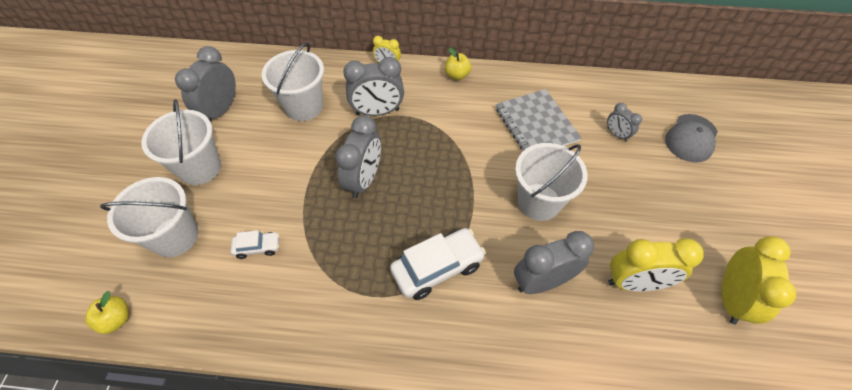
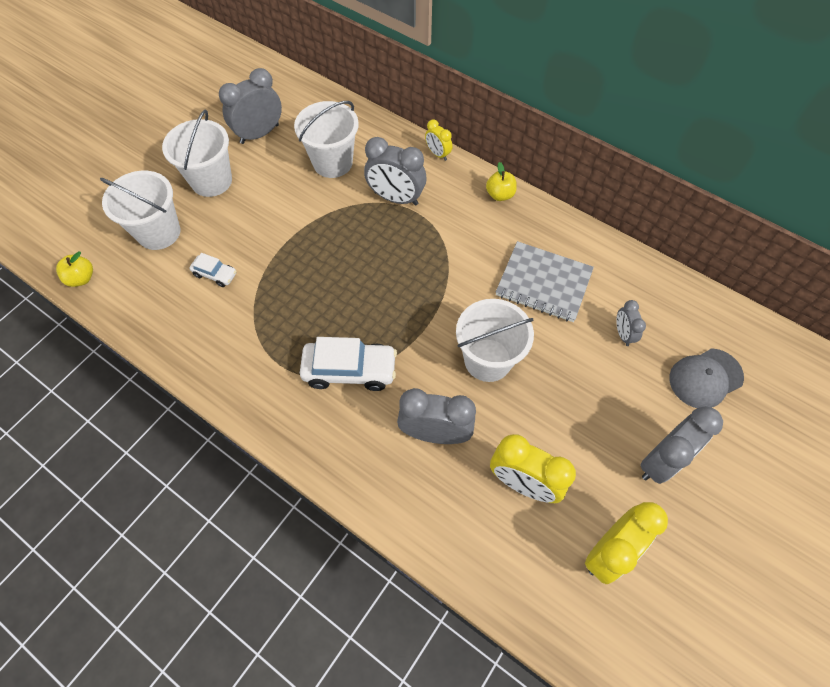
camera: 30 degrees right, 5 degrees up
(364, 180) = (340, 258): grey clock -> grey clock (661, 460)
(536, 124) = (543, 283): grey notebook -> grey notebook turned 75 degrees counterclockwise

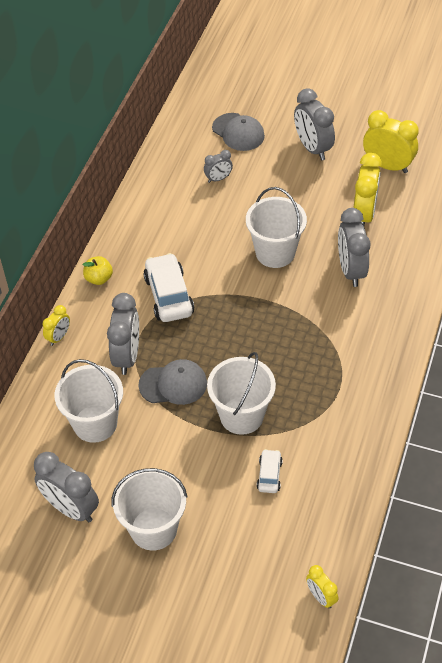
camera: 105 degrees left, 10 degrees down
(81, 278) = (321, 597): yellow apple -> yellow clock
(159, 232) = (238, 550): white bucket -> white bucket (241, 415)
(348, 225) = (173, 384): none -> grey cap
(349, 370) = (323, 338): white car -> white car (169, 295)
(543, 283) = (188, 232): grey notebook -> none
(661, 460) = (312, 148): grey clock -> grey clock turned 150 degrees counterclockwise

